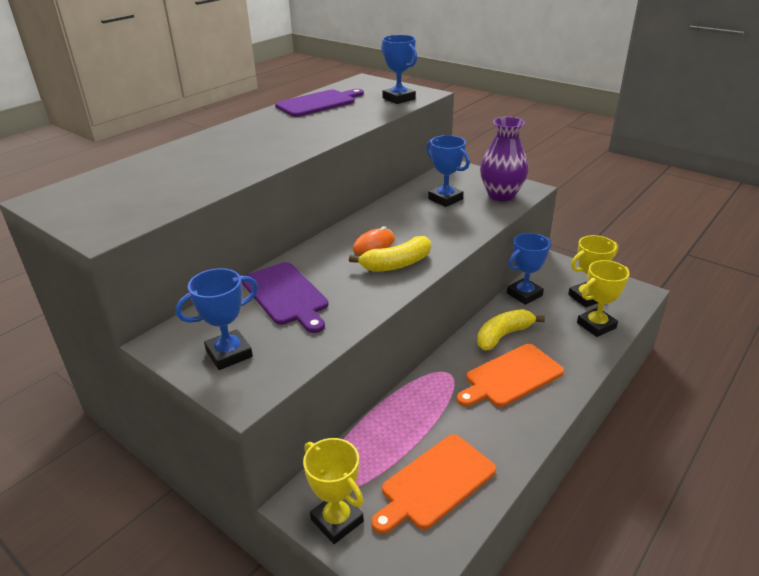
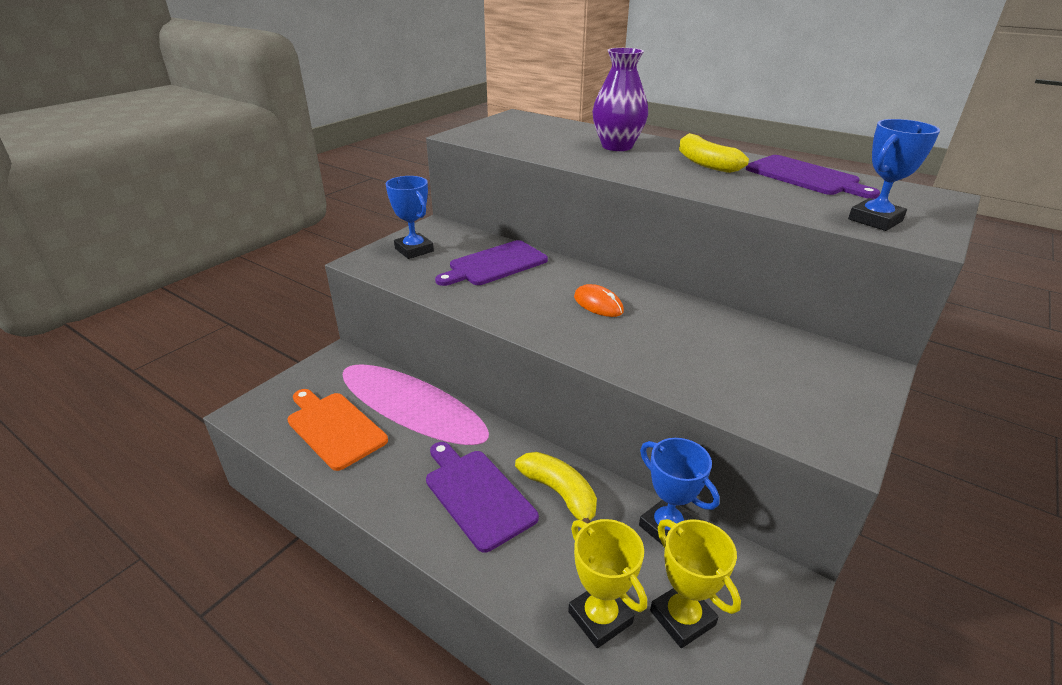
camera: 85 degrees right, 0 degrees up
(337, 520) = (315, 374): yellow trophy -> none
(396, 264) = (557, 319): yellow banana -> yellow banana (705, 163)
(445, 199) = (747, 356): blue trophy -> none
(501, 195) = (792, 412): purple vase -> purple vase (617, 146)
(511, 377) = (477, 495): orange cutting board -> purple cutting board

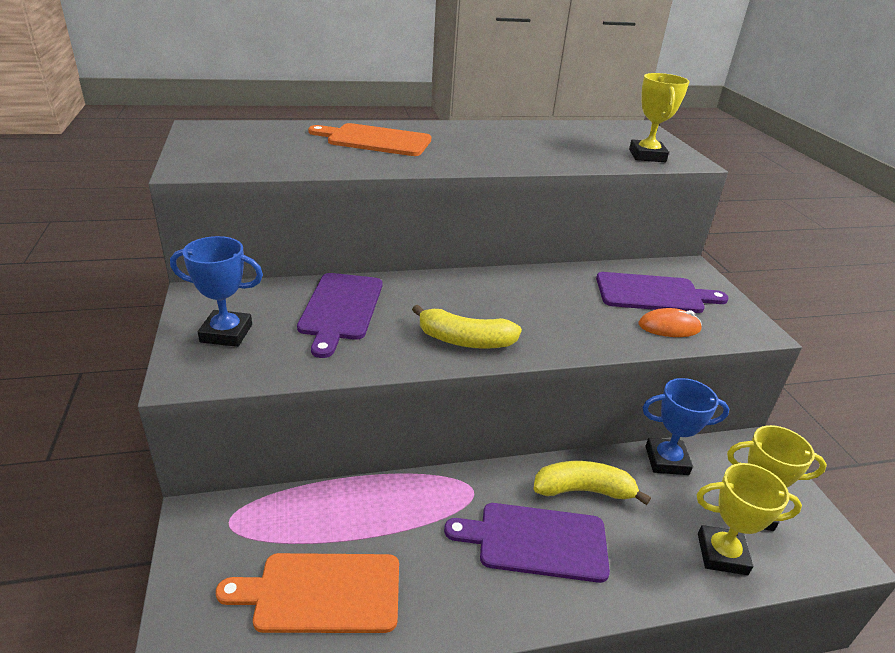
camera: 50 degrees left, 0 degrees up
(598, 304) = (486, 304): orange mouse -> orange mouse (669, 327)
(617, 146) = (375, 140): purple vase -> orange cutting board
(705, 163) = (473, 139): yellow banana -> yellow banana (465, 340)
(805, 177) = (552, 132): purple cutting board -> purple cutting board (653, 294)
(875, 220) = (647, 156): blue trophy -> yellow trophy

